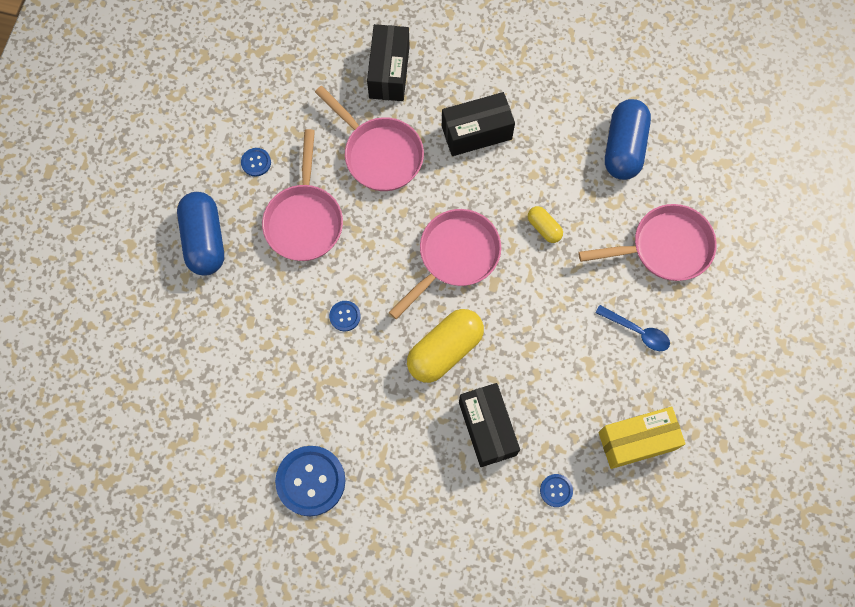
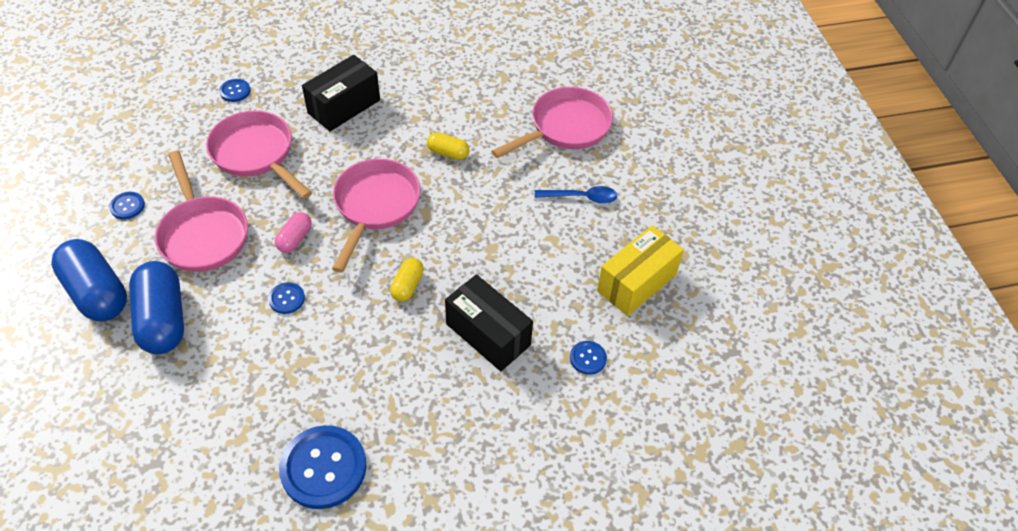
camera: 30 degrees left, 20 degrees down
(375, 259) = (295, 239): none -> pink capsule
(379, 154) = (256, 154): pink pan -> pink pan turned 150 degrees counterclockwise
(389, 72) = (235, 91): black box -> blue button
(445, 350) = (407, 286): yellow capsule -> yellow capsule, size x0.50
(624, 147) = (484, 71): blue capsule -> blue capsule (163, 319)

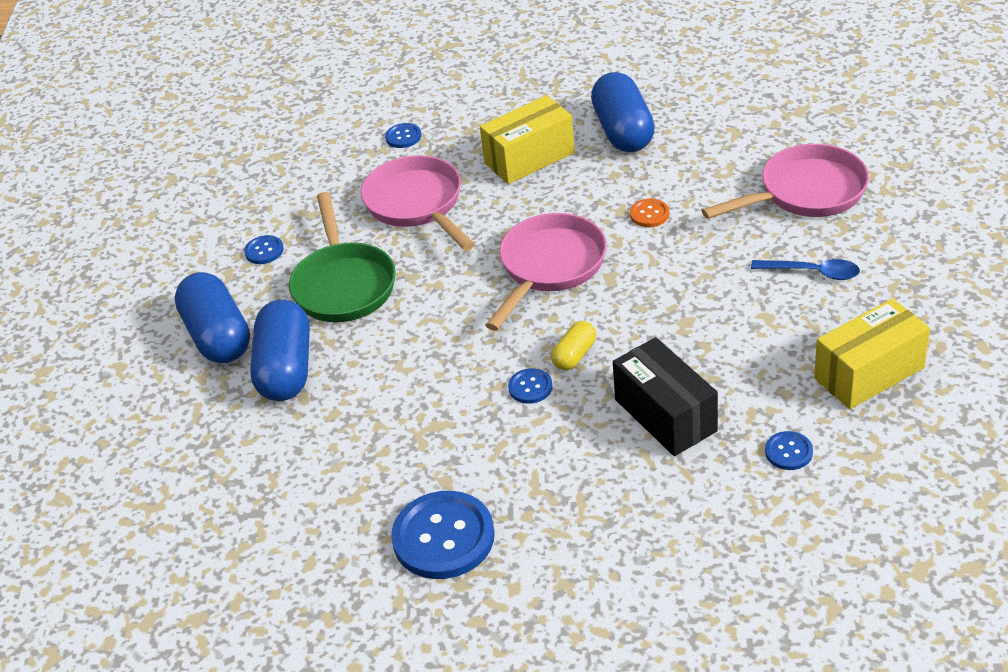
camera: 20 degrees right, 10 degrees down
(203, 234) = (343, 284): pink pan -> green pan
(286, 299) = (429, 358): blue button -> blue button (530, 387)
(295, 239) = (448, 296): pink capsule -> none
(344, 106) = (529, 158): black box -> yellow box
(416, 79) = (623, 131): none -> blue capsule
(448, 153) = (649, 214): yellow capsule -> orange button

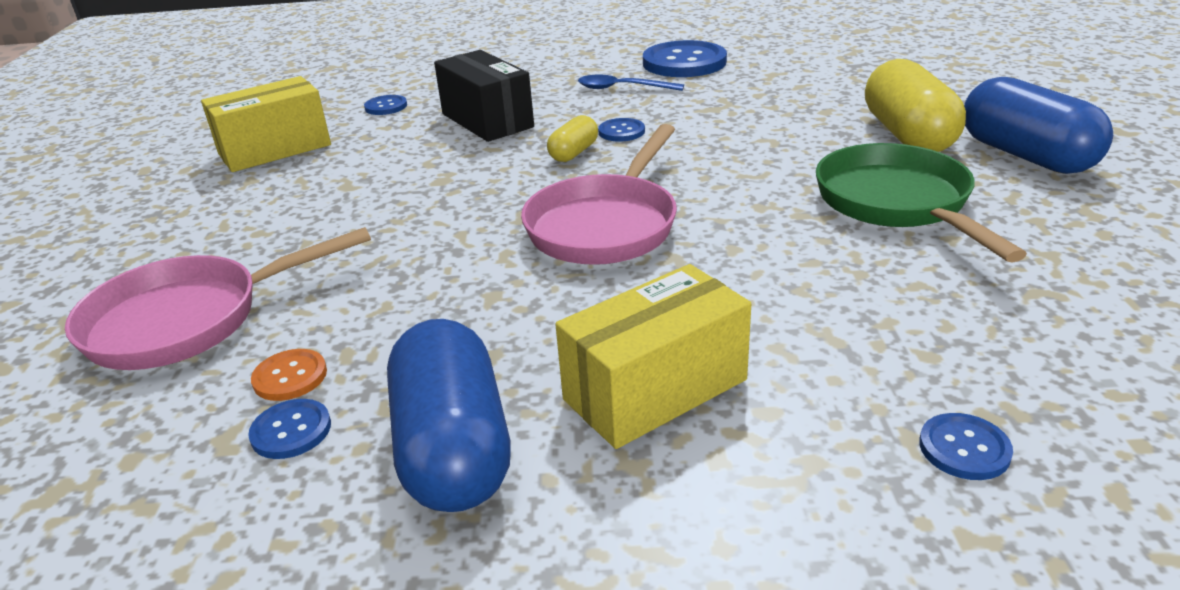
camera: 175 degrees right, 10 degrees down
(264, 251) = (1065, 239): blue button -> blue button (291, 431)
(286, 369) = (908, 135): blue capsule -> yellow capsule
(417, 205) = (846, 305): pink pan -> none
(649, 214) = (448, 290): orange button -> orange button (290, 377)
(813, 272) = (262, 224): blue spoon -> blue spoon (622, 88)

